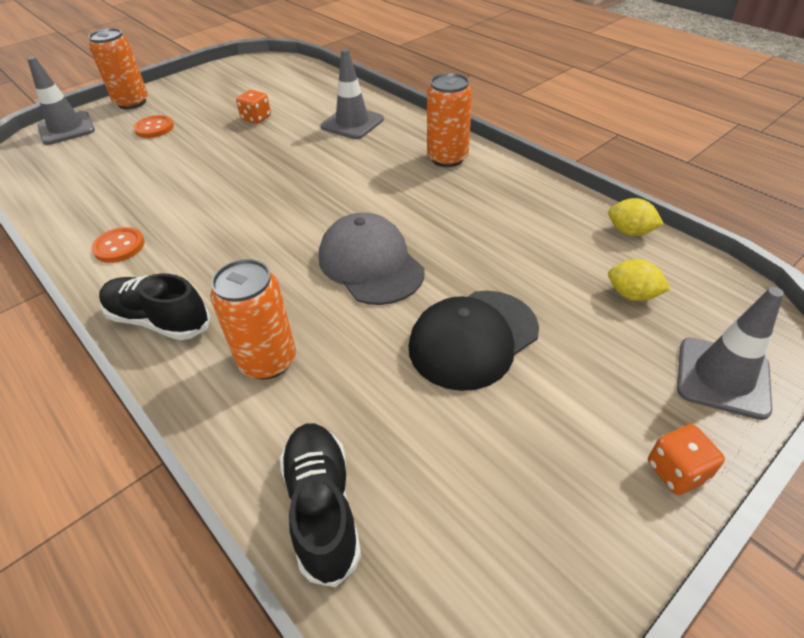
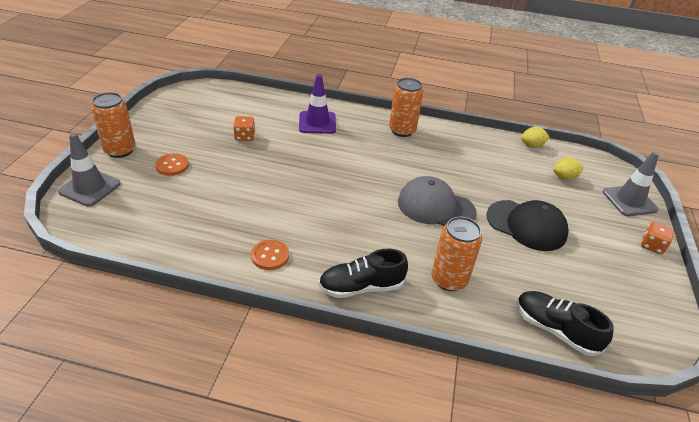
camera: 40 degrees left, 5 degrees down
(352, 123) = (317, 123): grey traffic cone -> purple traffic cone
(473, 339) = (526, 225): black cap -> black cap turned 75 degrees counterclockwise

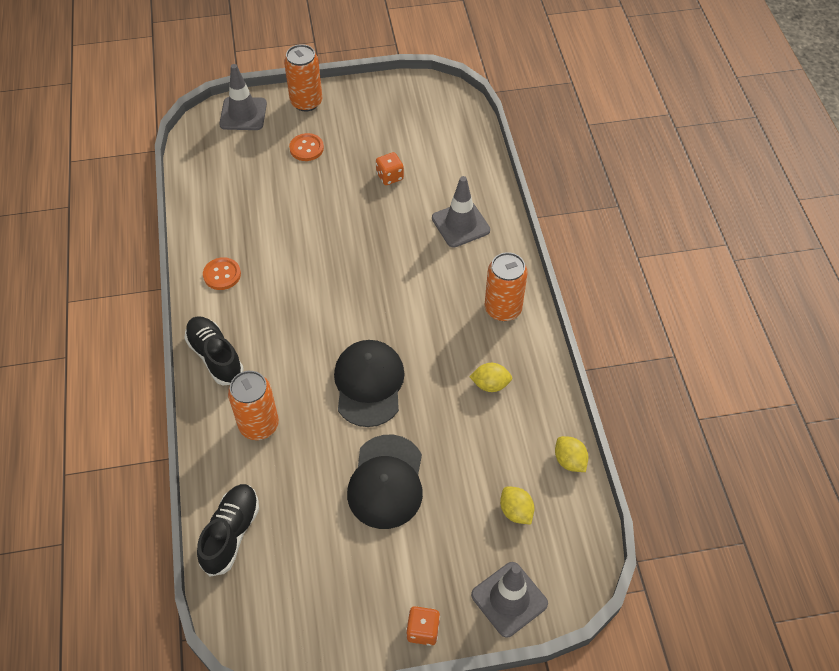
camera: 70 degrees right, 15 degrees up
(317, 123) = (460, 224): purple traffic cone -> grey traffic cone
(436, 207) = (369, 384): grey cap -> black cap
(461, 155) = (490, 384): none -> yellow lemon

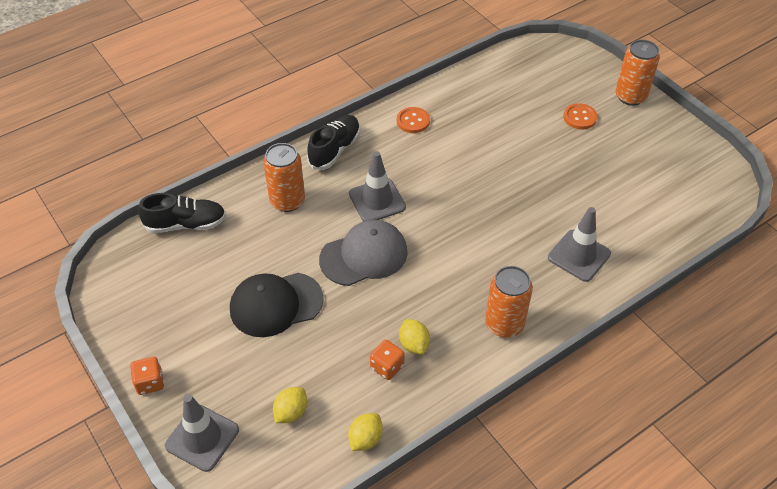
camera: 65 degrees right, 5 degrees down
(243, 114) = (583, 65): grey traffic cone -> grey traffic cone (377, 200)
(369, 384) = (364, 255): black cap -> grey cap
(390, 176) = (593, 184): orange dice -> orange dice (387, 367)

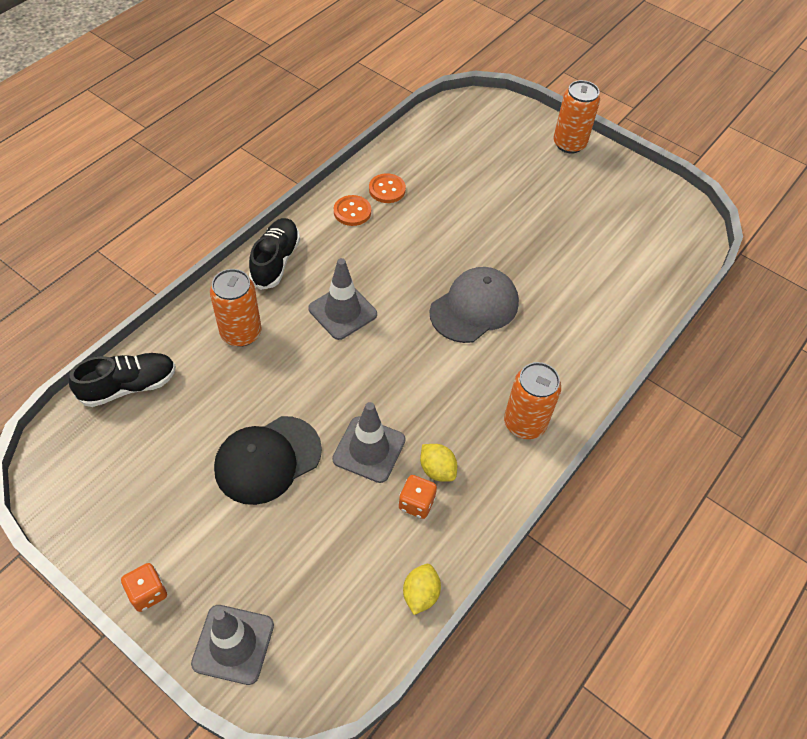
camera: 20 degrees left, 5 degrees up
(291, 412) = (327, 585): yellow lemon -> none
(364, 255) = (349, 379): grey cap -> grey cap (474, 307)
(579, 256) = (575, 329): grey traffic cone -> grey traffic cone (369, 449)
(580, 117) = (526, 176): orange button -> orange button (387, 189)

